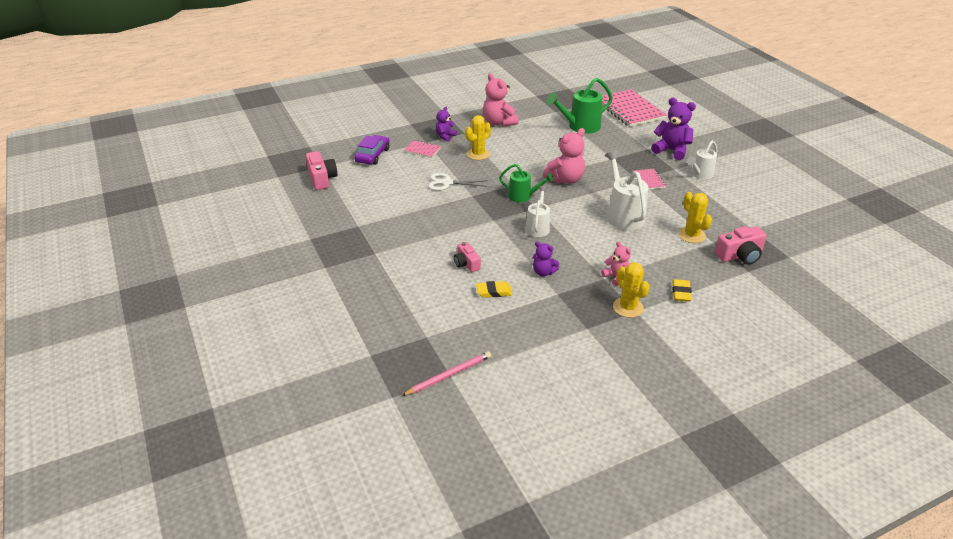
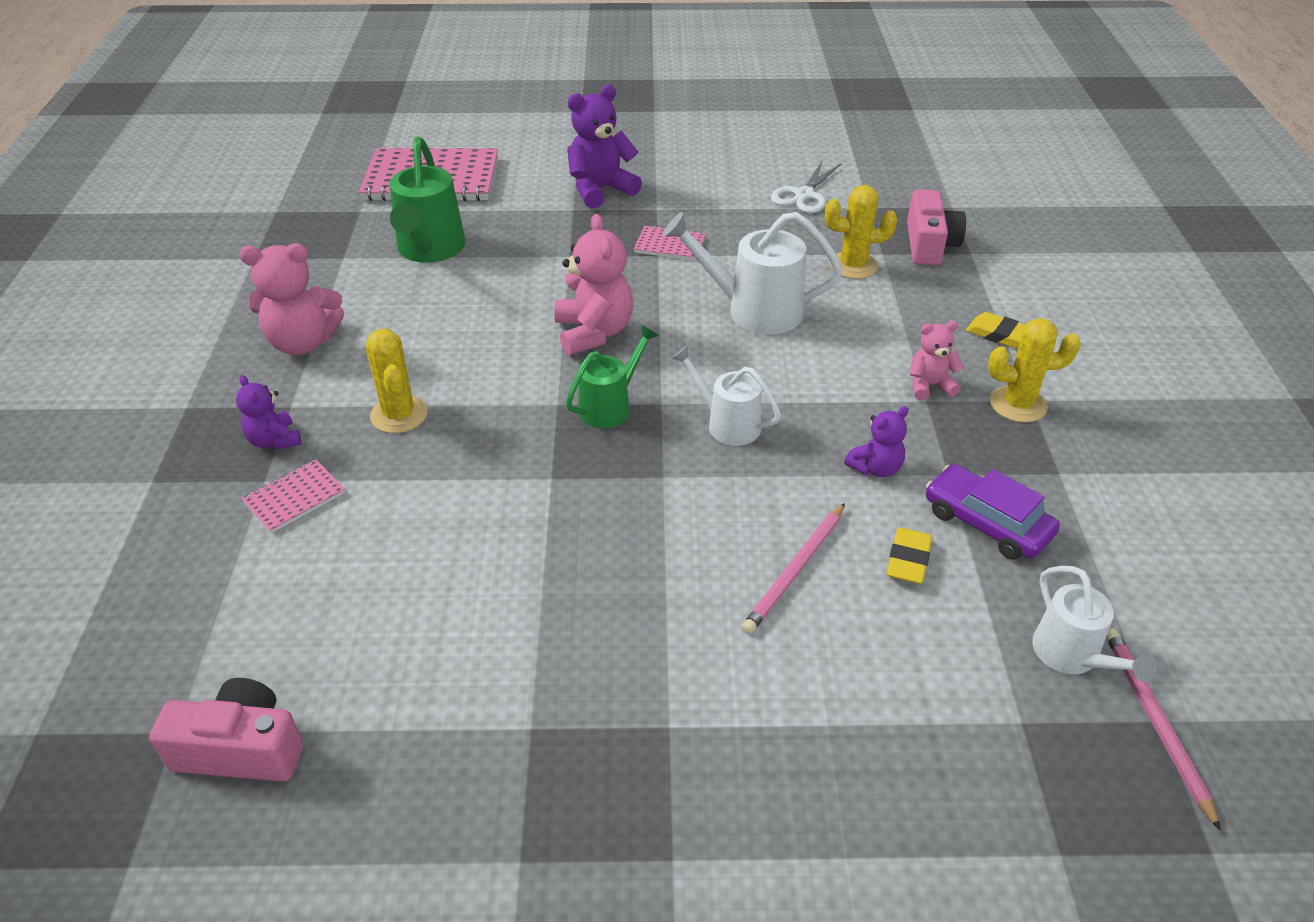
camera: 65 degrees left, 5 degrees up
(372, 155) = (228, 600): purple car -> purple car (986, 522)
(447, 183) = (470, 501): white scissors -> white scissors (804, 195)
(466, 264) = (795, 570): pink camera -> pink pencil
(700, 174) = (692, 192): white watering can -> white watering can (1072, 657)

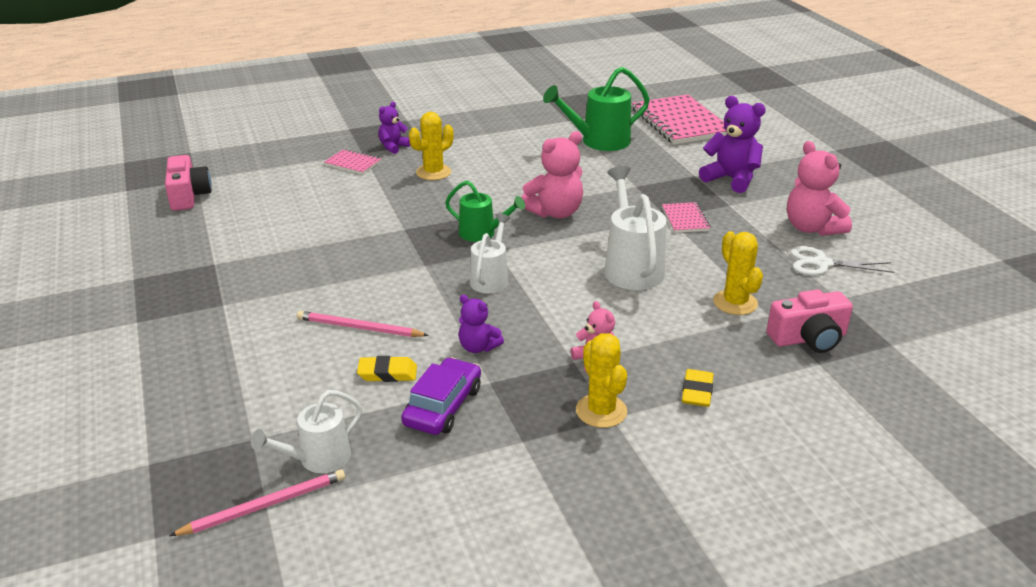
camera: 70 degrees right, 10 degrees down
(303, 342) = (479, 131): pink teddy bear -> pink teddy bear (812, 228)

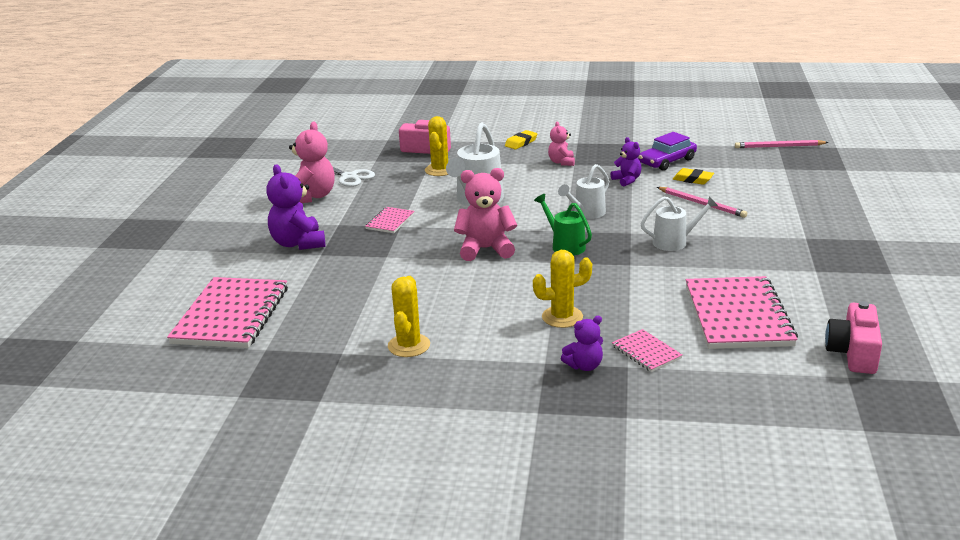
camera: 150 degrees left, 5 degrees down
(287, 204) = (738, 316): none -> pink notebook
(317, 460) = (747, 155): white watering can -> white watering can (675, 242)
(598, 142) = (351, 312): green watering can -> none
(601, 411) = (580, 145): yellow cactus -> yellow cactus (409, 345)

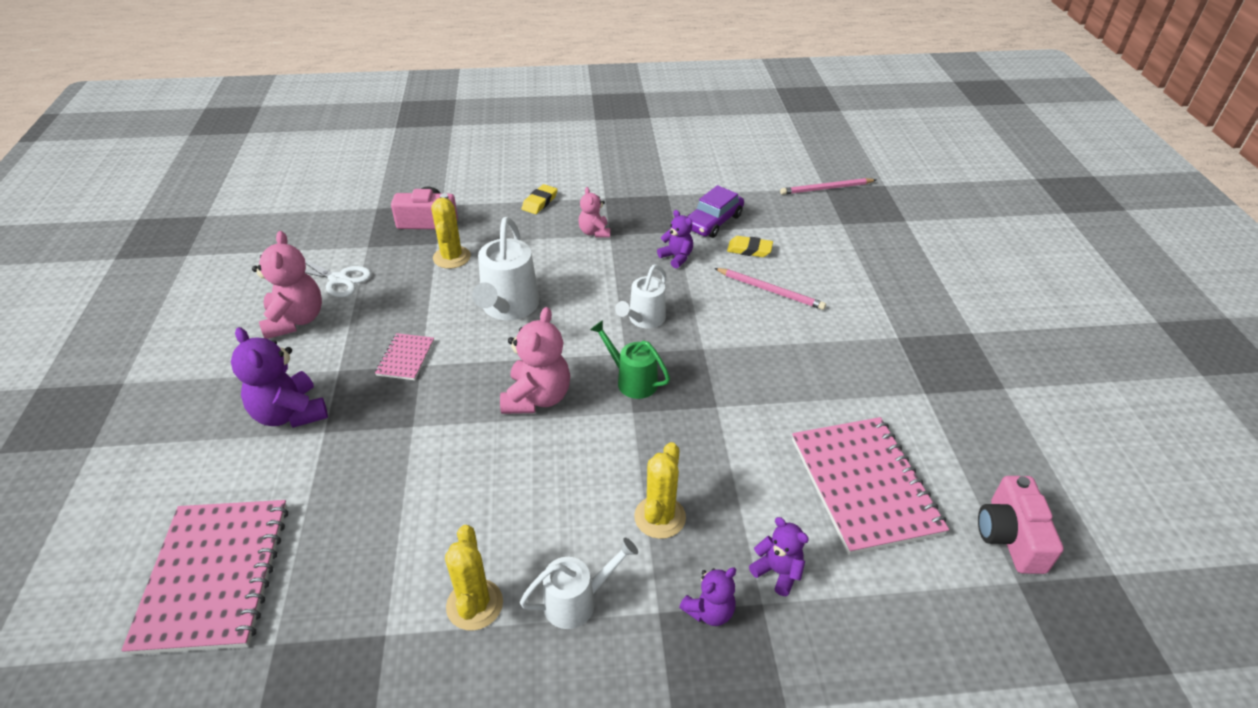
camera: 15 degrees left, 15 degrees up
(485, 249) = (537, 398): pink teddy bear -> pink teddy bear turned 120 degrees clockwise
(562, 317) = (660, 517): yellow cactus -> yellow cactus turned 45 degrees counterclockwise
(646, 352) = (777, 572): pink notebook -> purple teddy bear
(675, 242) = (758, 360): white watering can -> white watering can (578, 601)

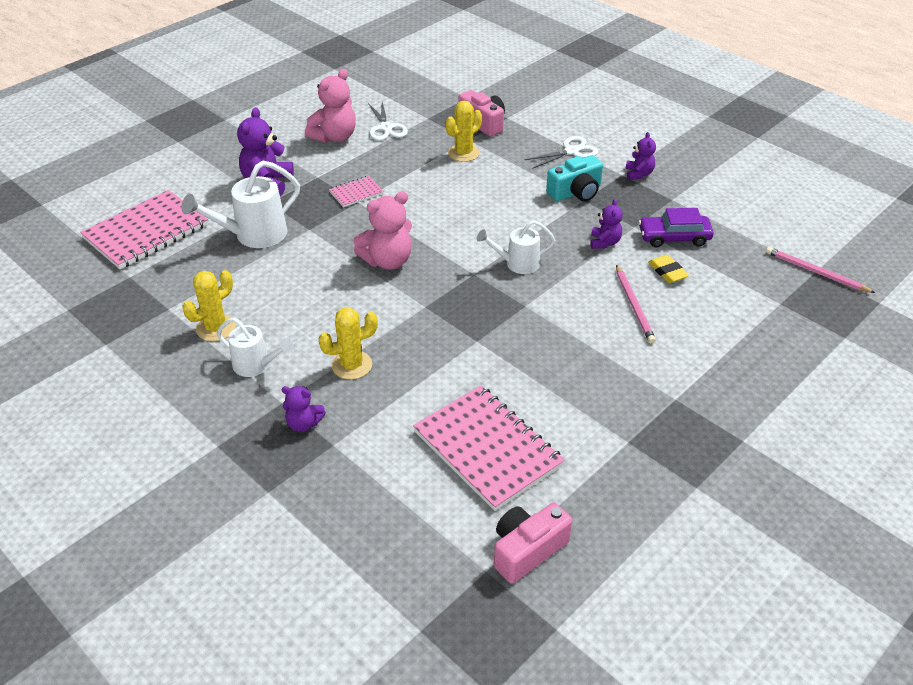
camera: 50 degrees right, 0 degrees up
(508, 308) = (449, 203): white watering can -> white watering can (253, 235)
(539, 202) = (571, 151): yellow eraser -> white scissors
(594, 232) = (575, 192): pink teddy bear -> turquoise camera
(631, 380) = (452, 290): green watering can -> none
(777, 572) = (365, 440): purple teddy bear -> purple teddy bear (638, 174)
(864, 486) = (487, 449): pink notebook -> pink notebook turned 75 degrees counterclockwise

